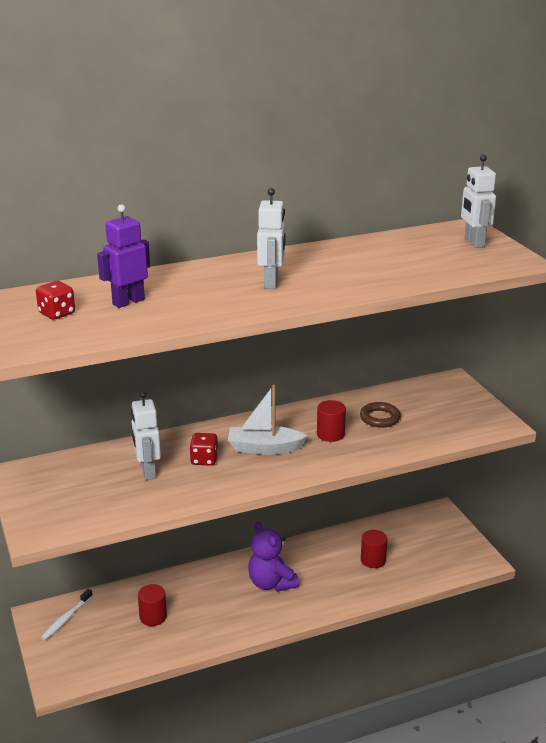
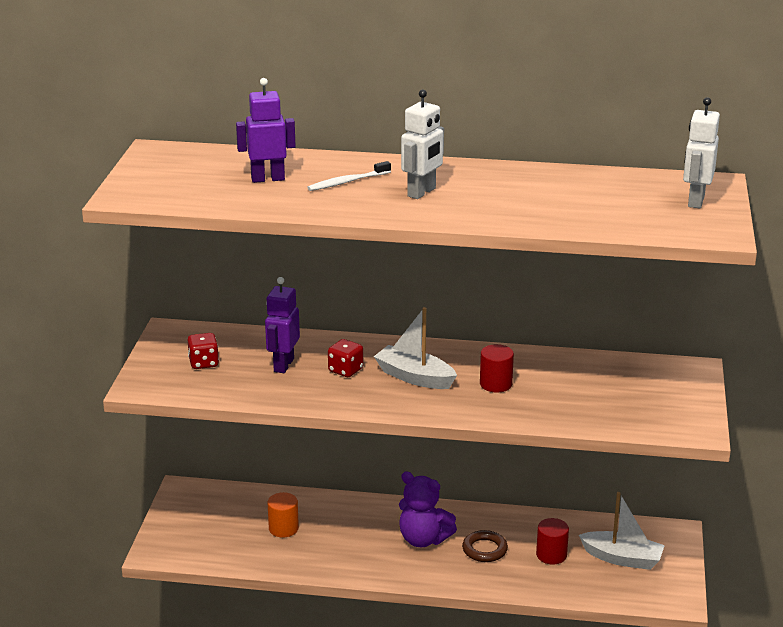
camera: 30 degrees right, 0 degrees up
(57, 313) = (195, 174): red dice -> red dice (203, 363)
(66, 618) = (205, 502): white toothbrush -> white toothbrush (347, 182)
(148, 472) = (283, 365): white robot -> purple robot
(153, 617) = (283, 528): red cylinder -> orange cylinder
(271, 583) = (423, 539): purple teddy bear -> purple teddy bear turned 60 degrees counterclockwise
(379, 418) = (566, 383): brown ring -> brown ring (484, 549)
(422, 544) = (622, 558): none -> white boat

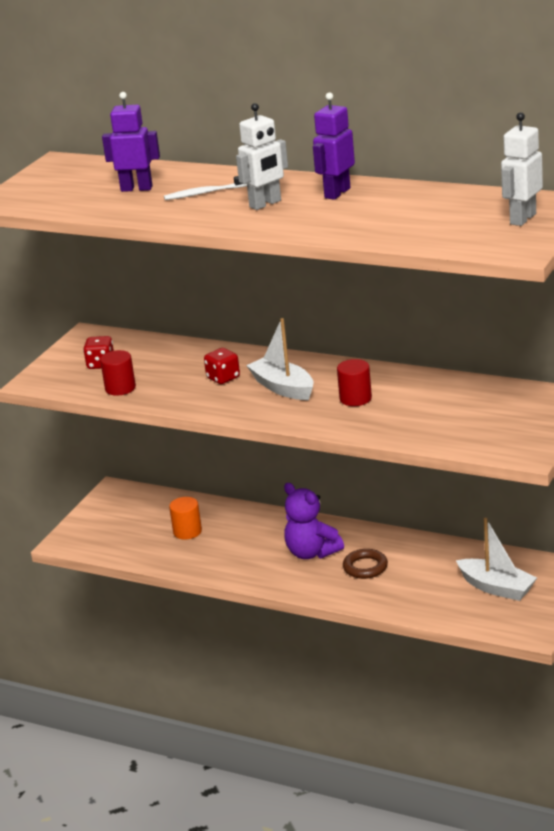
camera: 20 degrees right, 0 degrees up
(283, 365) = (170, 370): purple robot -> purple robot (337, 193)
(551, 555) = (427, 578): red cylinder -> red cylinder (120, 388)

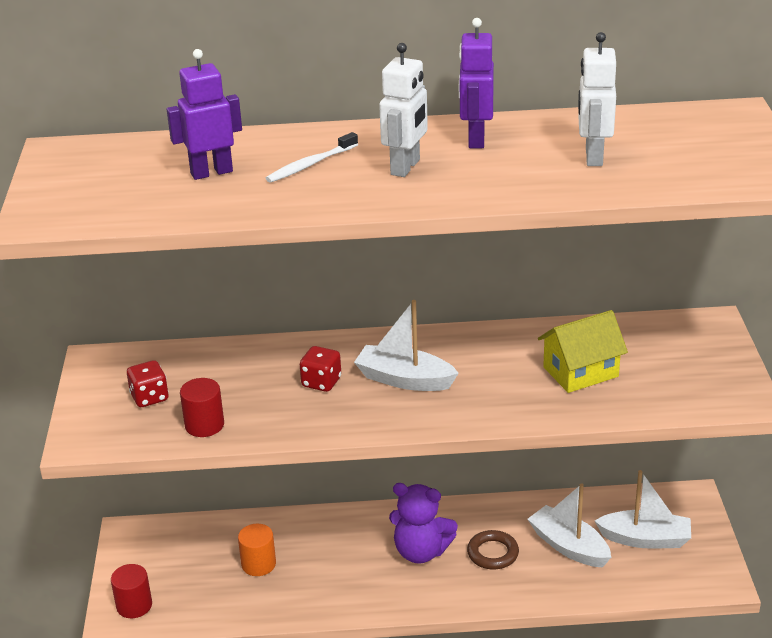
camera: 30 degrees left, 5 degrees up
(355, 398) = (500, 375): red cylinder -> red cylinder (134, 605)
(418, 409) = (580, 372): none -> yellow house
(429, 577) = (569, 546): none -> white boat
(522, 219) = (727, 139): white robot -> white robot (593, 157)

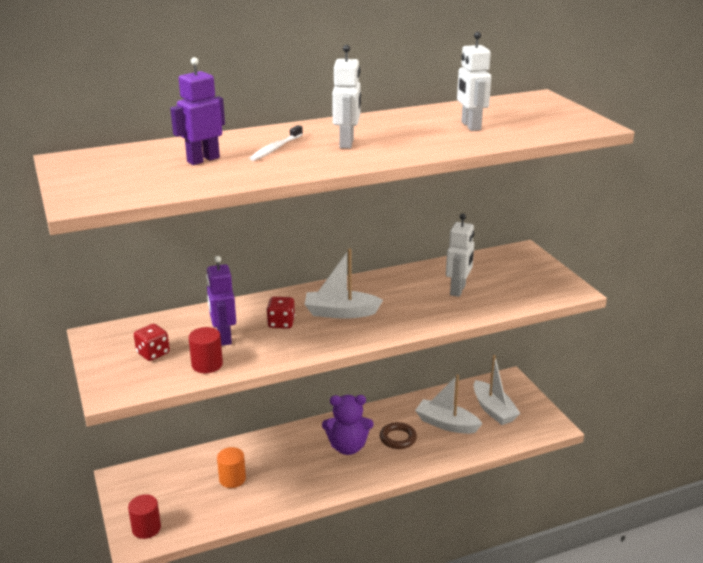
camera: 20 degrees left, 5 degrees down
(475, 139) = (383, 124): purple robot -> purple robot (224, 338)
(580, 372) = (458, 290): yellow house -> white robot
(645, 539) = (493, 410): white boat -> white boat turned 75 degrees clockwise

